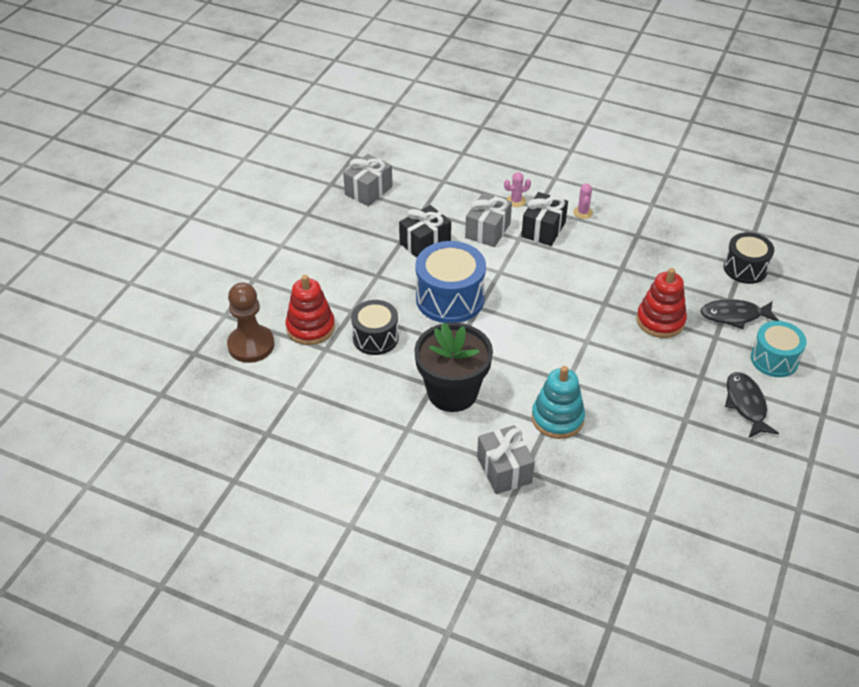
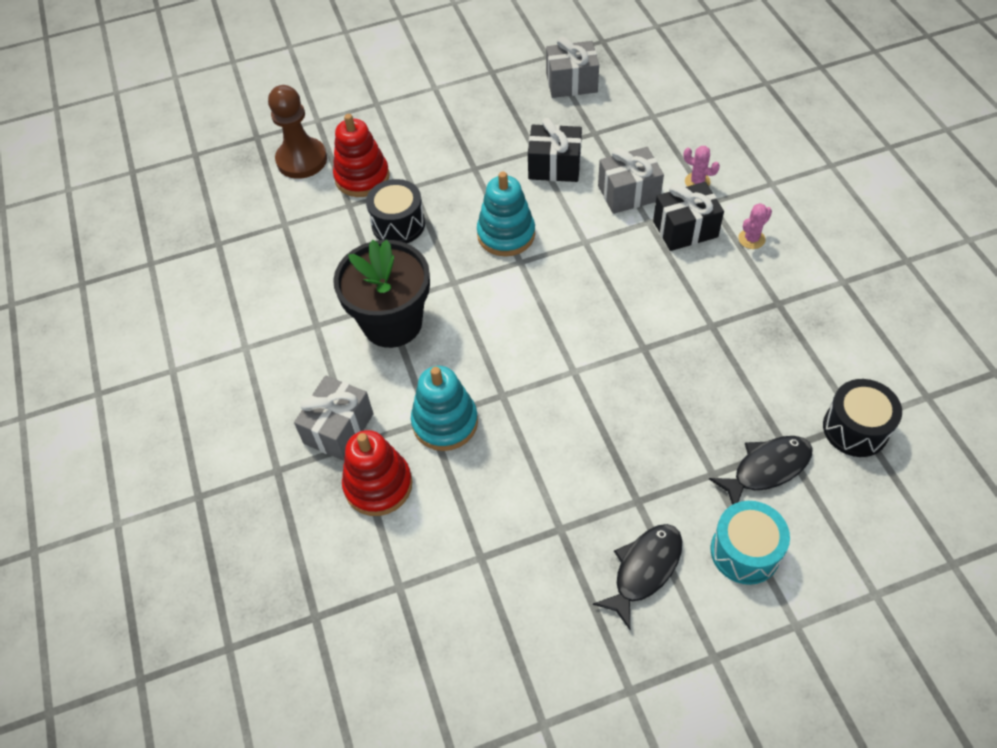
camera: 50 degrees right, 10 degrees up
(450, 298) = (506, 234): blue drum -> turquoise stacking toy
(660, 321) = (676, 410): red stacking toy -> red stacking toy (378, 485)
(734, 316) = (767, 469): black fish -> black fish turned 105 degrees clockwise

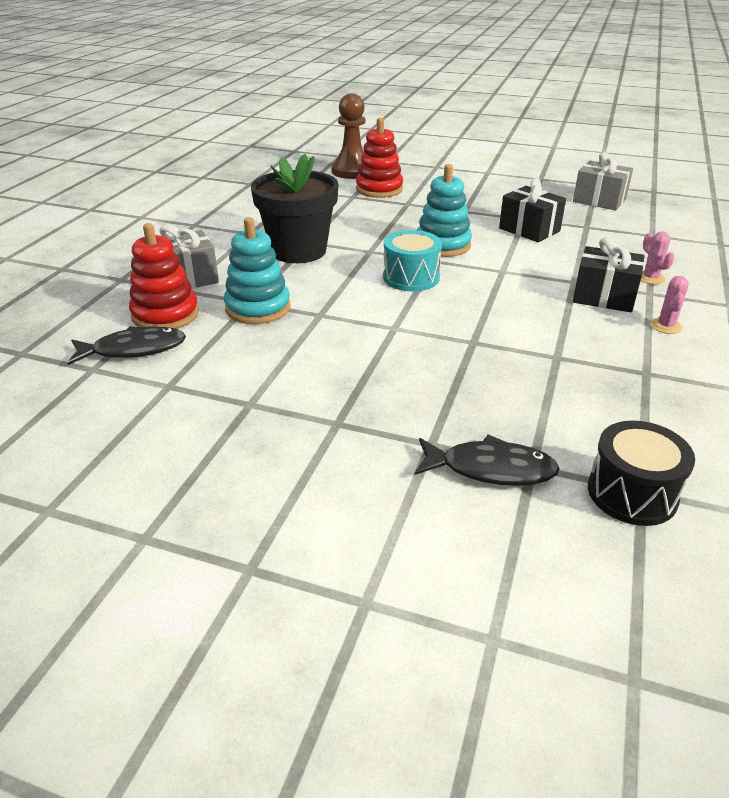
camera: 35 degrees right, 20 degrees down
(398, 224) = (372, 214): black drum -> none
(628, 193) = (575, 262): grey gift -> none
(644, 570) = (278, 467): black fish -> black fish (134, 350)
(745, 551) = (388, 512): turquoise drum -> turquoise drum (411, 278)
(751, 239) = (666, 326): pink cactus -> pink cactus turned 75 degrees counterclockwise

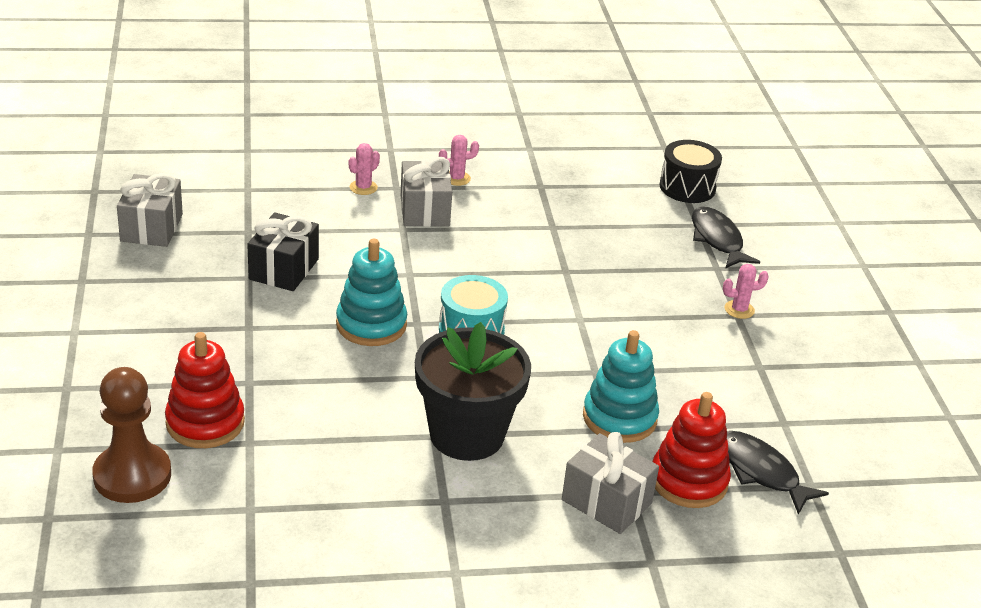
camera: 120 degrees left, 0 degrees up
(344, 428) = (739, 310): none -> pink cactus
(604, 297) = (425, 210): black gift -> grey gift

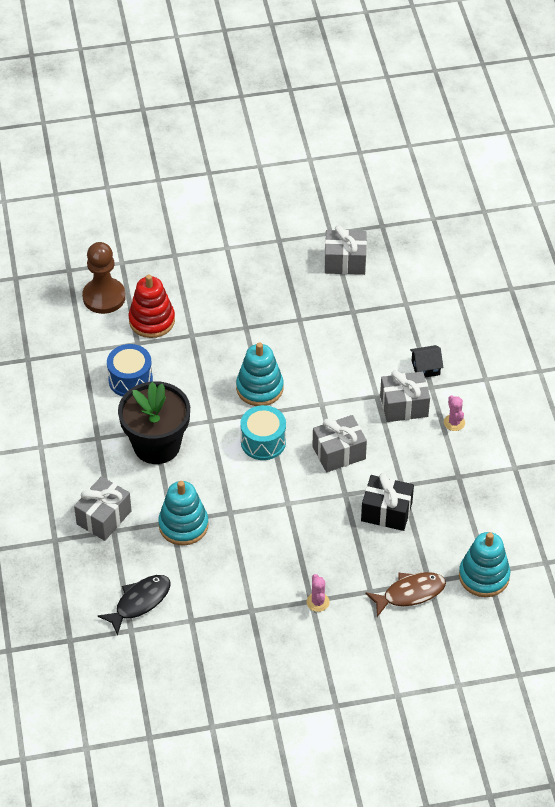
camera: 90 degrees right, 15 degrees up
(284, 269) = (312, 336): black gift -> black gift (386, 512)
(328, 455) = (130, 380): none -> blue drum
(363, 187) = (425, 368): pink cactus -> black house
(497, 268) = (339, 453): none -> grey gift
(687, 187) = (484, 576): black drum -> turquoise stacking toy
(688, 481) = (127, 561): red stacking toy -> none
(717, 239) = (410, 593): black fish -> brown fish

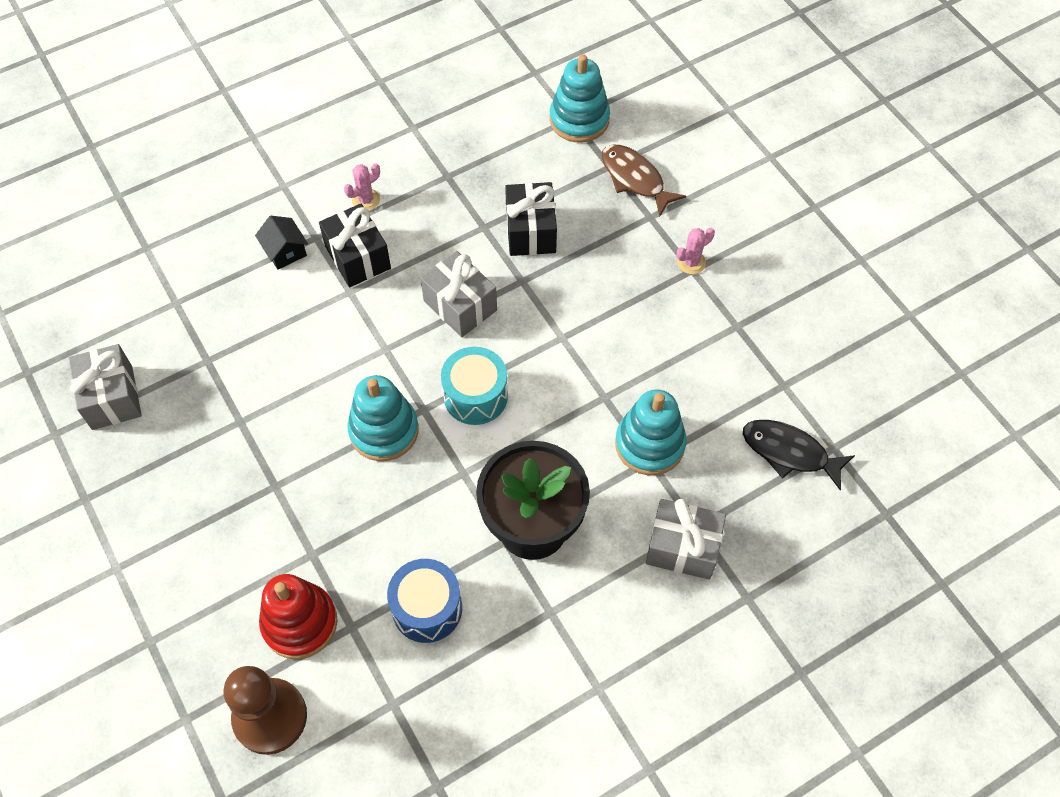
camera: 110 degrees left, 10 degrees up
(404, 406) = (358, 257): grey gift -> black gift

